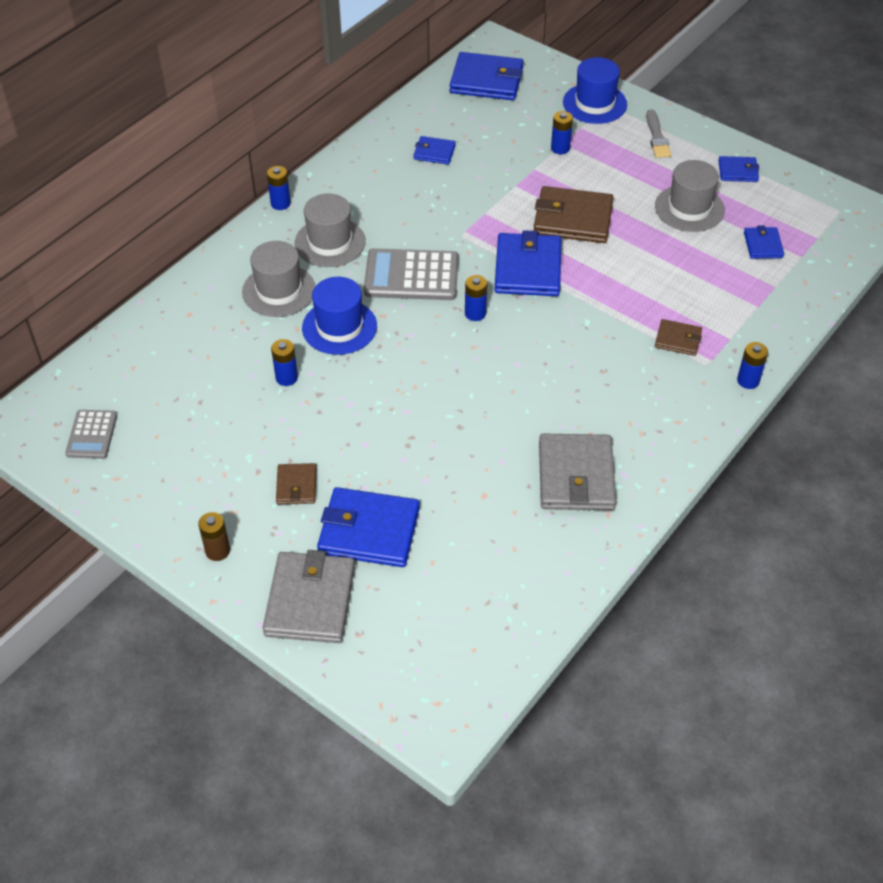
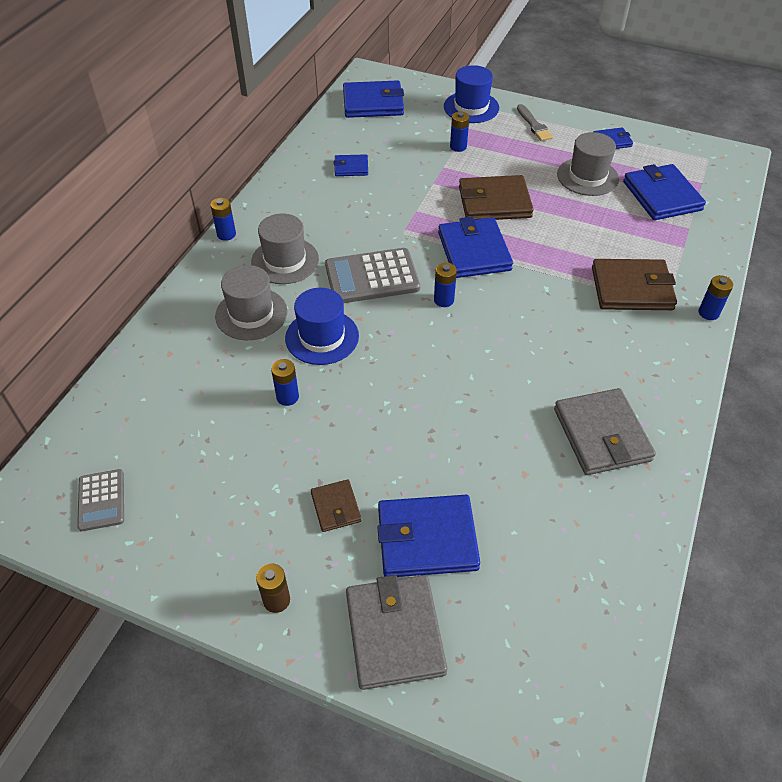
camera: 15 degrees left, 0 degrees up
(678, 339) = (631, 288): brown wallet -> brown wallet, size x1.90
(763, 245) = (662, 196): blue wallet -> blue wallet, size x1.90

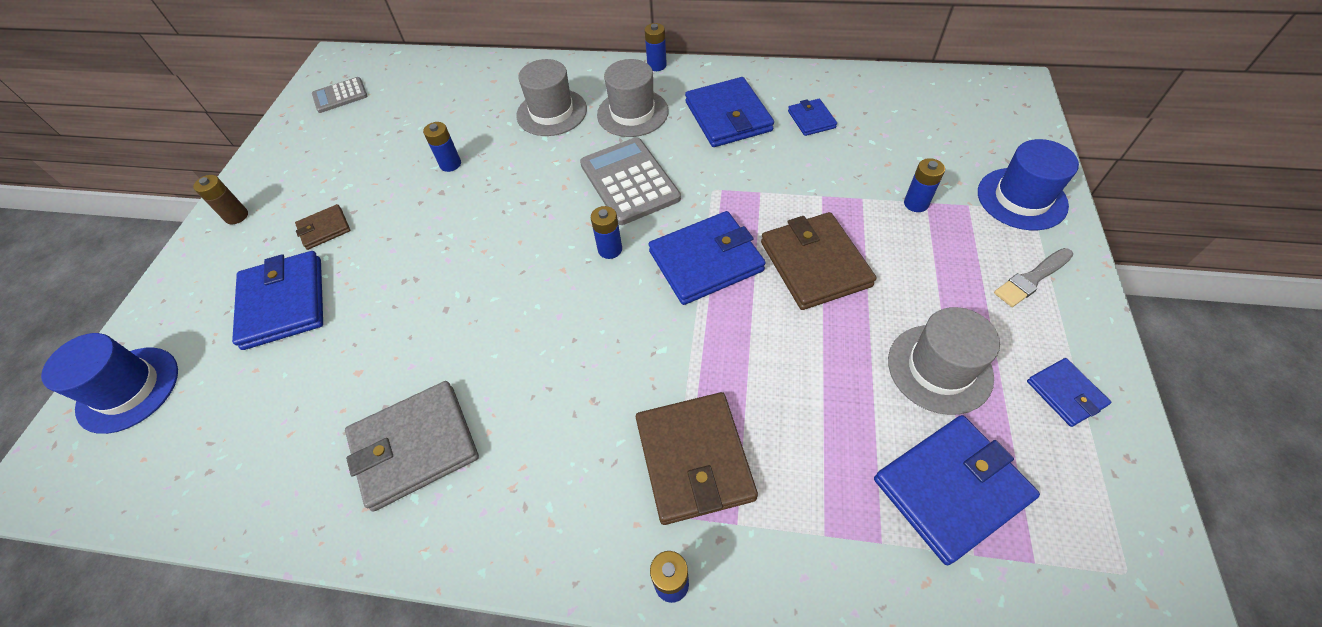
camera: 80 degrees right, 5 degrees up
(322, 337) = (531, 167): blue hat -> blue hat (128, 389)
(373, 103) = (954, 105): blue wallet -> blue wallet (728, 116)
(395, 633) = (190, 300): grey wallet -> none

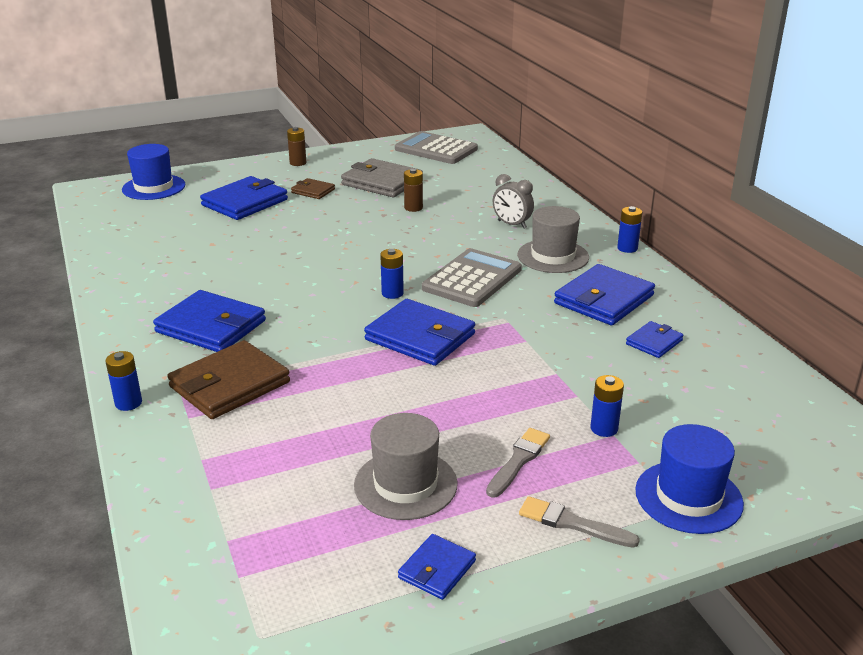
camera: 55 degrees right, 25 degrees down
(340, 96) = (436, 149): grey calculator -> grey calculator, size x1.73
(415, 446) = (172, 281): grey wallet -> grey wallet (382, 182)
(450, 164) = (413, 208): blue battery -> brown battery
(552, 112) = (511, 224): grey hat -> grey clock
(815, 264) = (467, 390): brown wallet -> none
(937, 275) = (518, 461): none -> grey brush
(951, 489) = (281, 515): blue wallet -> blue wallet (211, 326)

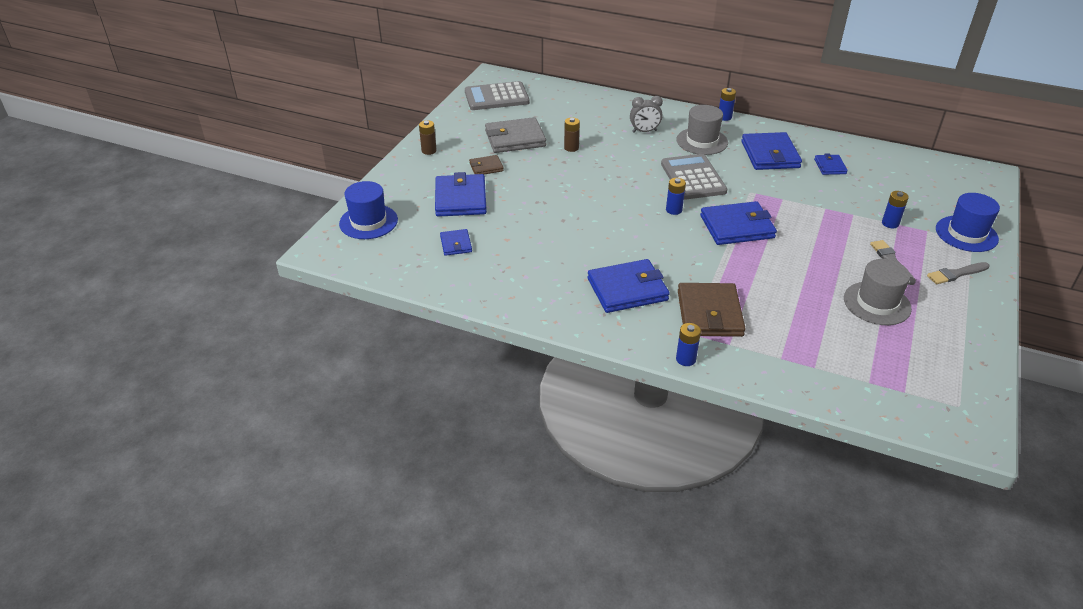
camera: 45 degrees left, 10 degrees up
(437, 569) = (955, 329): blue wallet -> blue wallet (456, 244)

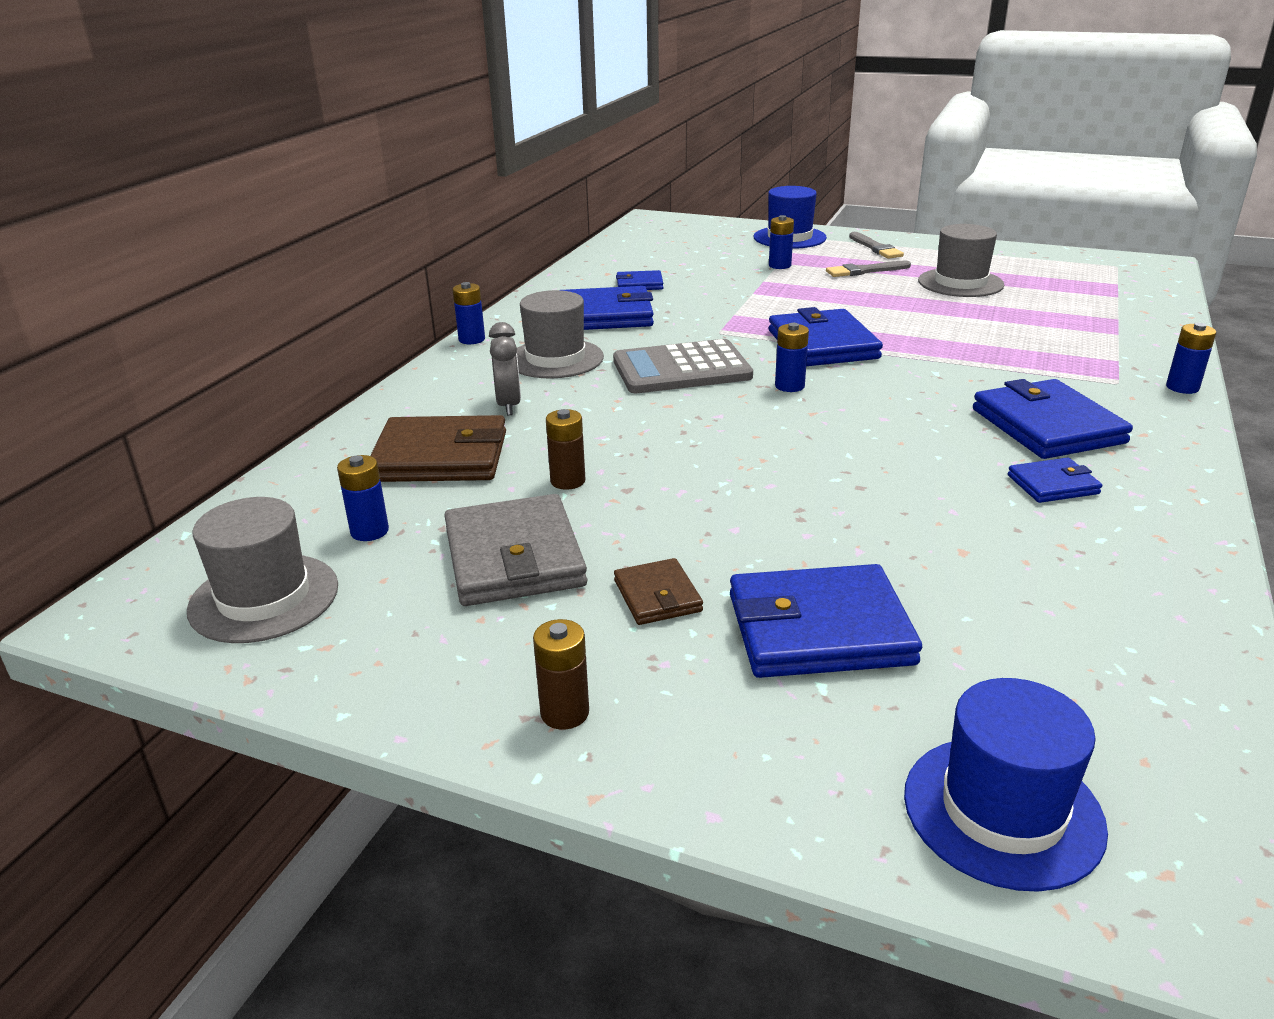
camera: 90 degrees left, 10 degrees down
(456, 244) = (1022, 623): blue wallet -> blue wallet (1053, 484)
(496, 97) = (264, 598): grey calculator -> grey hat
(535, 110) = (369, 531): none -> blue battery
(709, 313) = (1059, 369): brown wallet -> brown wallet (440, 457)

